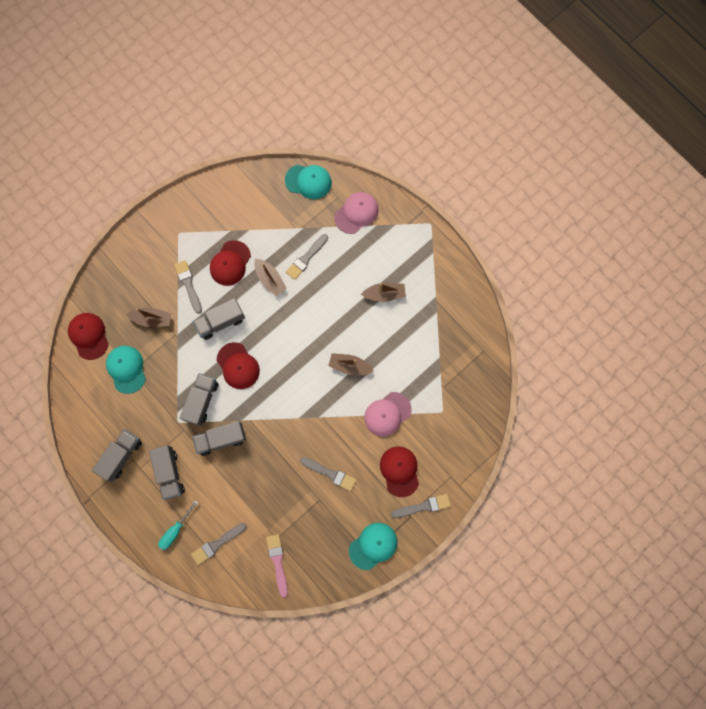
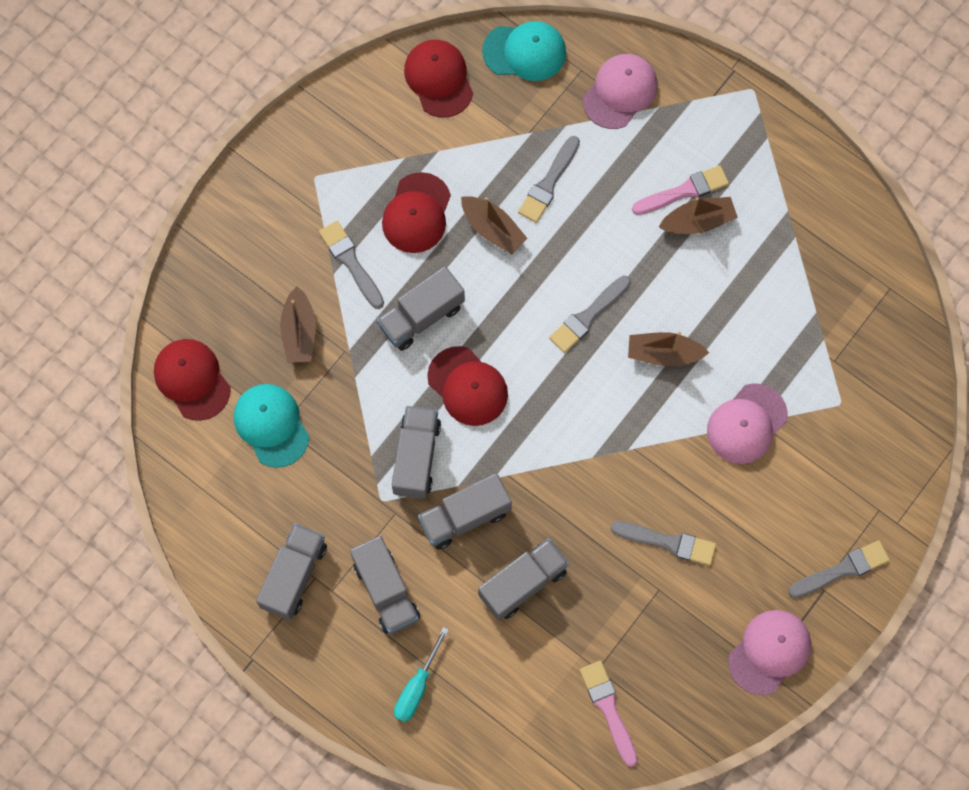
camera: 10 degrees left, 5 degrees down
(152, 319) = (299, 332): brown boat -> brown boat turned 90 degrees clockwise
(217, 544) = (495, 697): grey brush -> grey brush (588, 316)
(245, 482) = (523, 583): none -> grey truck
(373, 546) = (769, 652): turquoise cap -> pink cap
(380, 275) = (684, 191): none -> pink brush
(399, 471) = (788, 517): red cap -> red cap (439, 79)

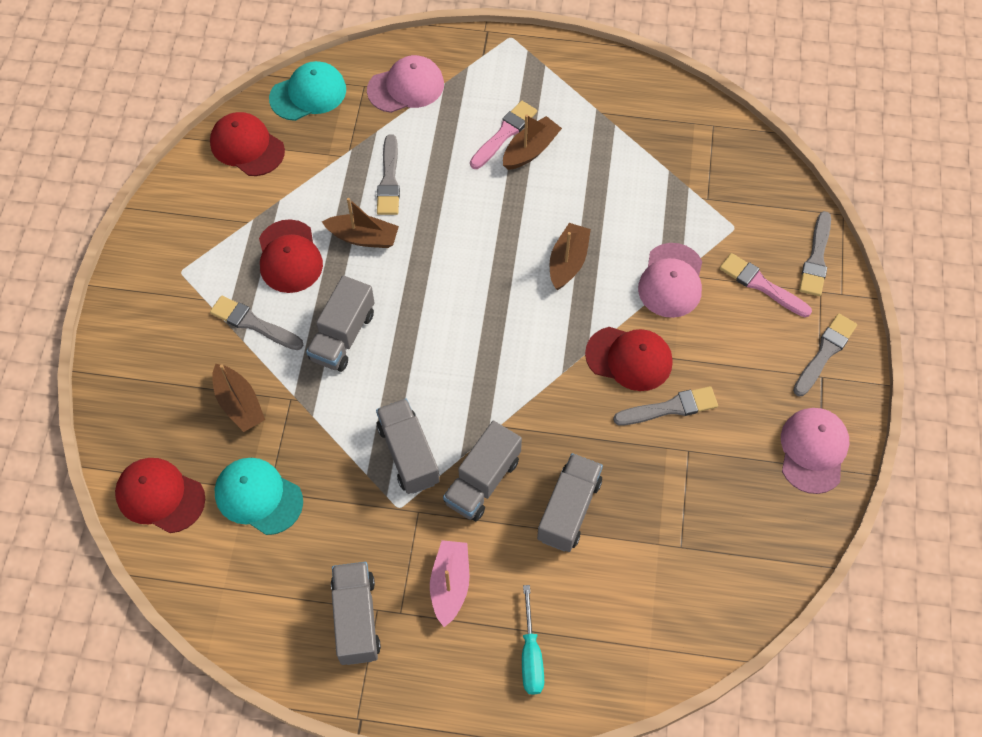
camera: 30 degrees left, 10 degrees down
(386, 591) = (450, 584): grey truck -> pink boat
(467, 386) = (418, 372): red cap -> red cap (629, 358)
(588, 316) = (487, 264): grey brush -> grey brush (816, 258)
(608, 709) = (712, 576): pink brush -> pink brush (761, 285)
(620, 92) = (406, 87): pink cap -> pink cap turned 60 degrees clockwise
(663, 354) = (568, 262): brown boat -> brown boat turned 135 degrees clockwise

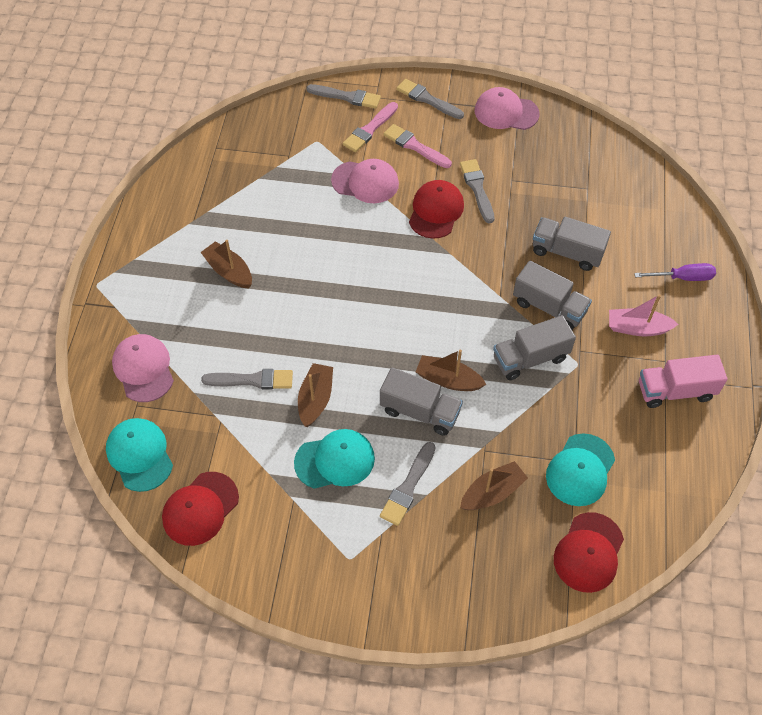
camera: 90 degrees left, 5 degrees down
(289, 257) = (335, 460): red cap -> turquoise cap
(356, 619) = (675, 391): grey truck -> pink truck
(504, 133) = (208, 290): pink brush -> pink brush (415, 146)
(531, 655) = (683, 277): turquoise screwdriver -> purple screwdriver
(568, 262) = (346, 247): brown boat -> brown boat (448, 380)

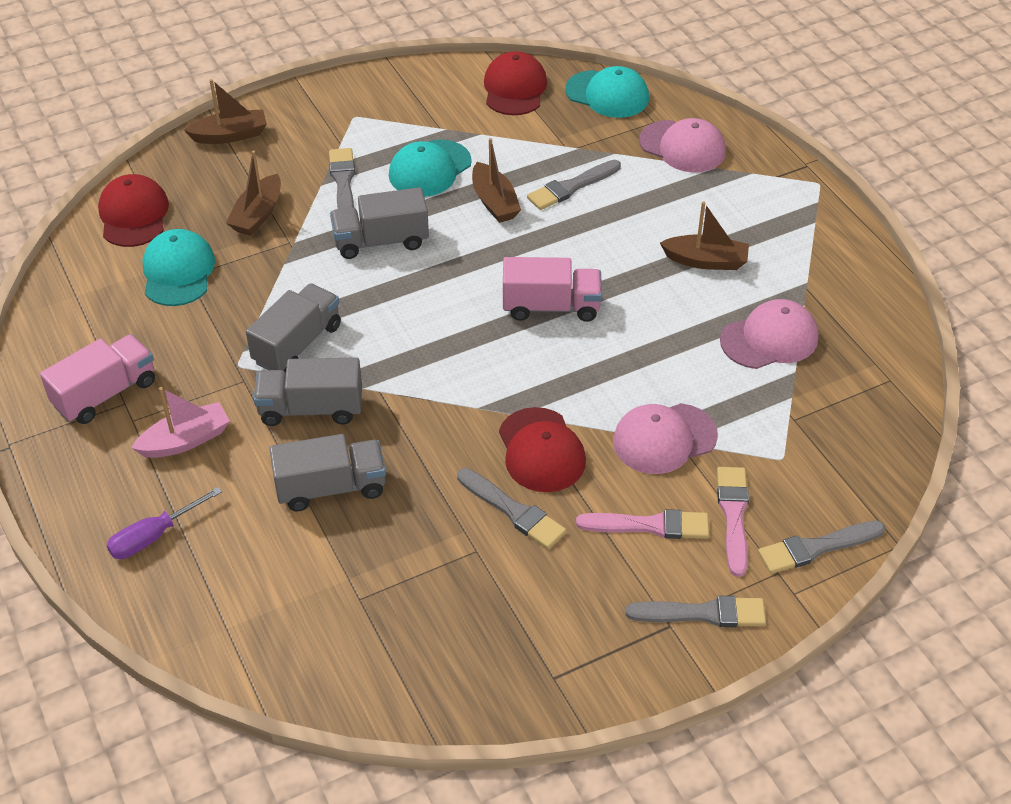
camera: 145 degrees right, 10 degrees down
(352, 294) = (551, 307): none -> pink truck
(448, 380) = (374, 281): brown boat -> brown boat (230, 135)
(506, 112) = (569, 661): pink cap -> pink cap (769, 339)

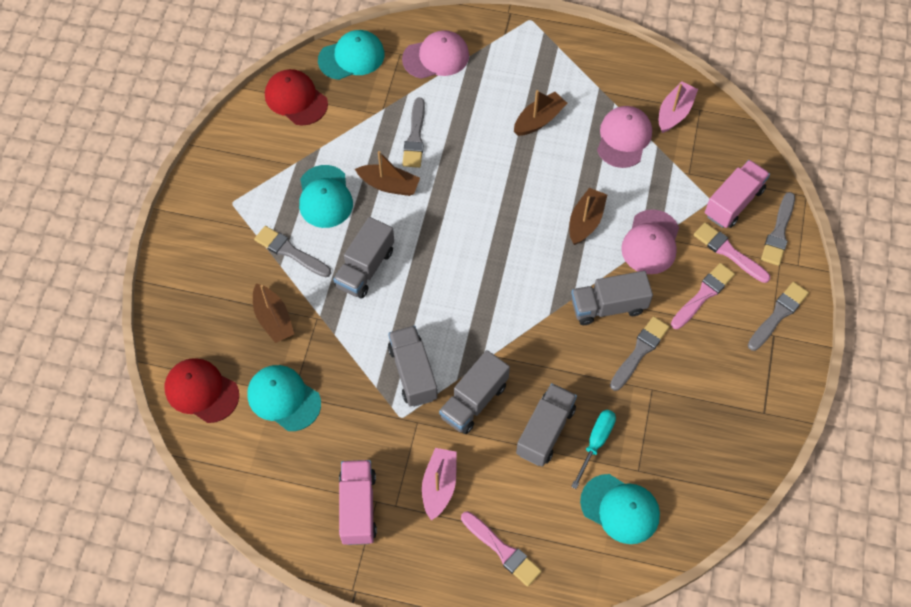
camera: 50 degrees left, 15 degrees up
(154, 536) = (502, 550): purple screwdriver -> pink brush
(230, 135) = (177, 284): brown boat -> brown boat (585, 221)
(295, 610) = (620, 509): none -> turquoise cap
(358, 540) = (596, 442): none -> turquoise screwdriver
(513, 511) = (640, 351): grey brush -> grey brush turned 45 degrees counterclockwise
(541, 450) = (608, 306): red cap -> grey truck
(551, 307) = (504, 221): pink truck -> pink truck (733, 202)
(857, 361) = (674, 112): none -> pink boat

